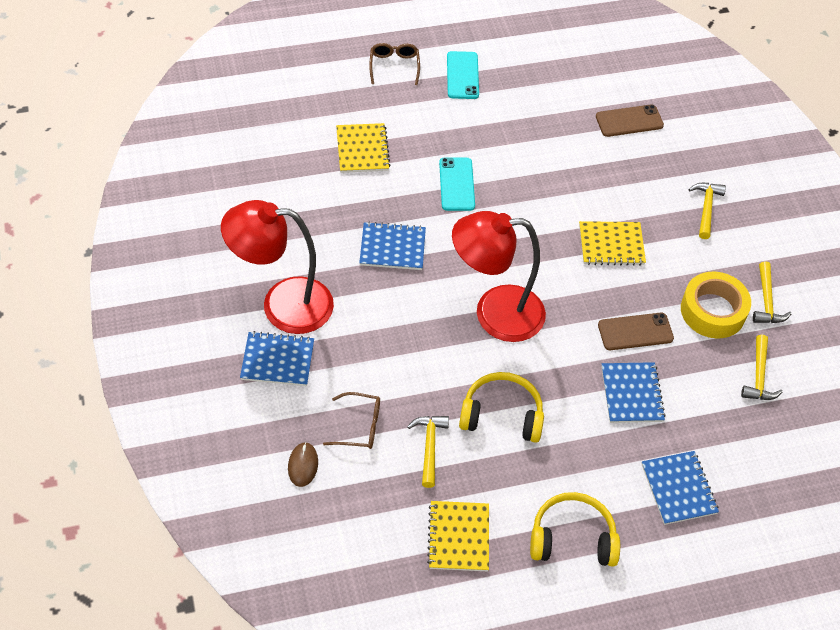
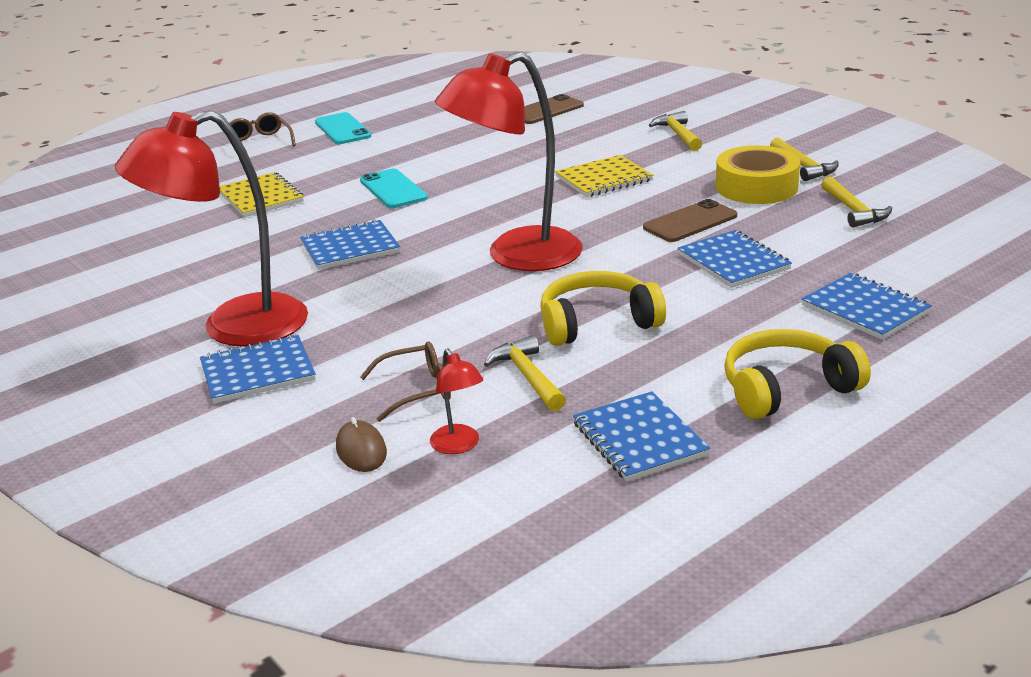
camera: 20 degrees left, 25 degrees down
(357, 490) = (459, 446): none -> red lamp
(458, 537) = (639, 439): yellow notebook -> blue notebook

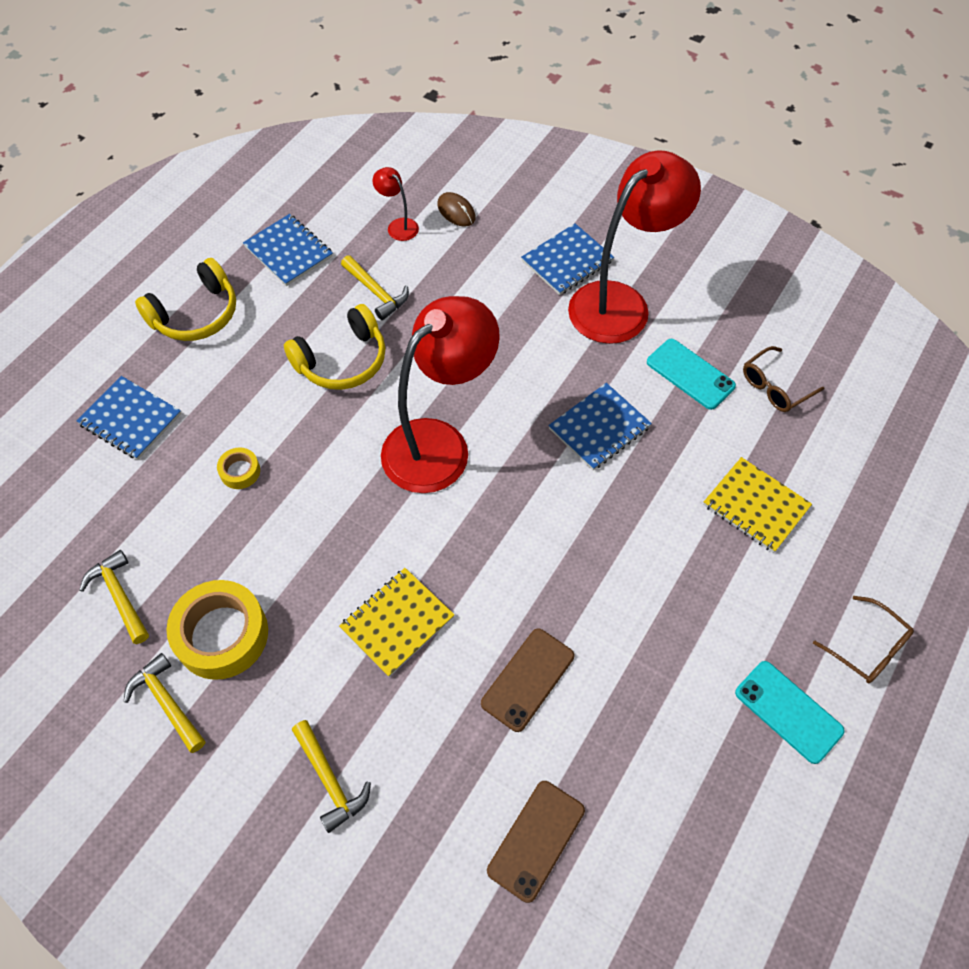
camera: 160 degrees right, 30 degrees up
(393, 189) = (623, 551): turquoise phone -> turquoise phone (690, 374)
(416, 390) = (447, 265): brown glasses -> brown glasses (775, 386)
(690, 222) = (287, 539): brown phone -> brown phone (528, 679)
(733, 261) = (240, 471): blue notebook -> yellow tape

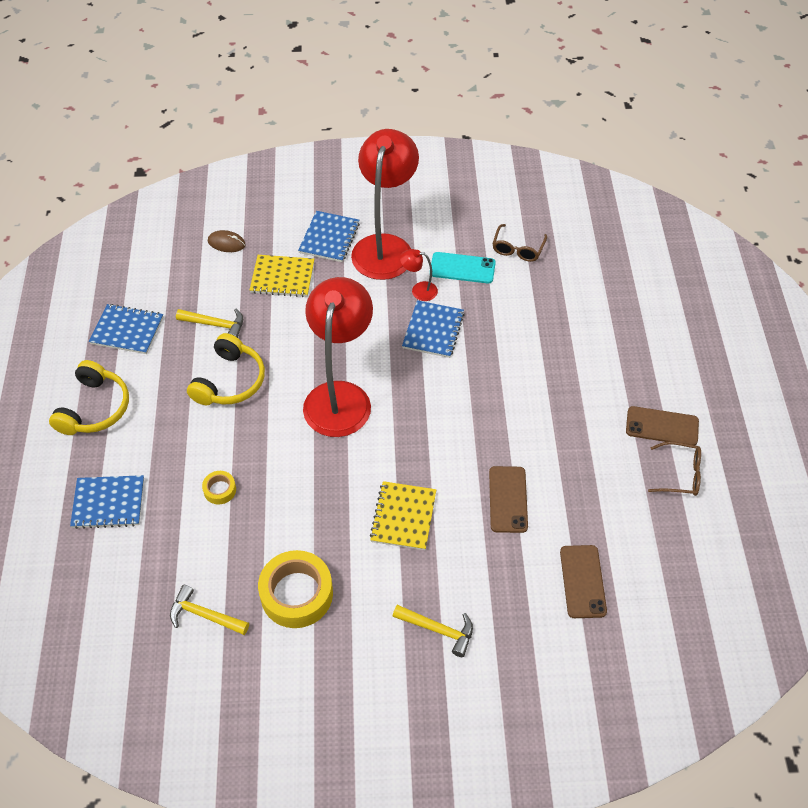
camera: 35 degrees left, 5 degrees down
(167, 702) = (296, 655): yellow hammer -> none
(398, 225) = (193, 273): red lamp -> red lamp (418, 290)
(755, 506) = (559, 324): yellow notebook -> yellow notebook (282, 277)
(788, 711) = (662, 426): turquoise phone -> brown phone
(867, 647) = (676, 367): brown glasses -> brown glasses (679, 474)

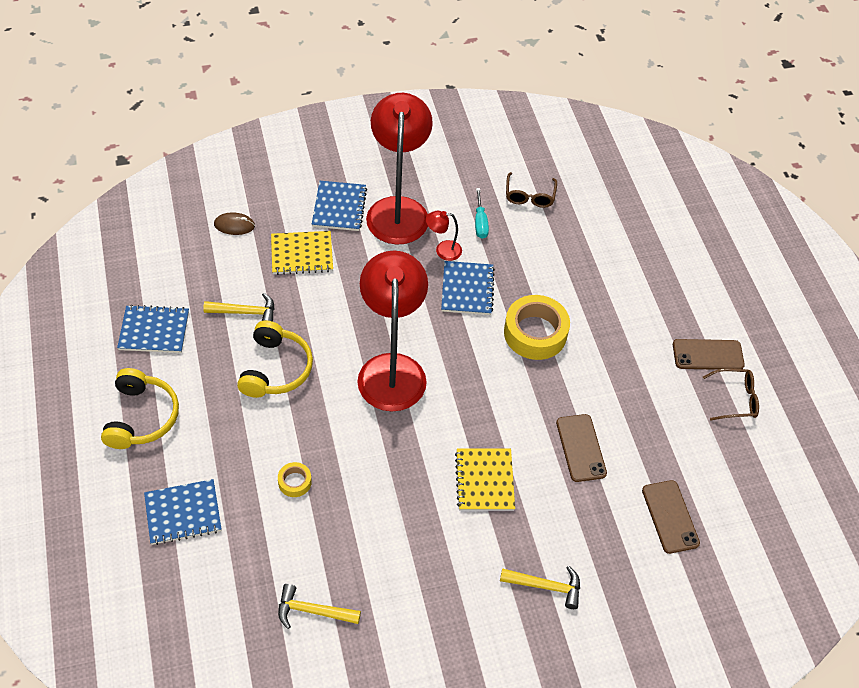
camera: 15 degrees left, 0 degrees up
(296, 594) = (399, 574): yellow tape -> yellow tape (535, 333)
(462, 268) = (480, 222): turquoise phone -> turquoise screwdriver

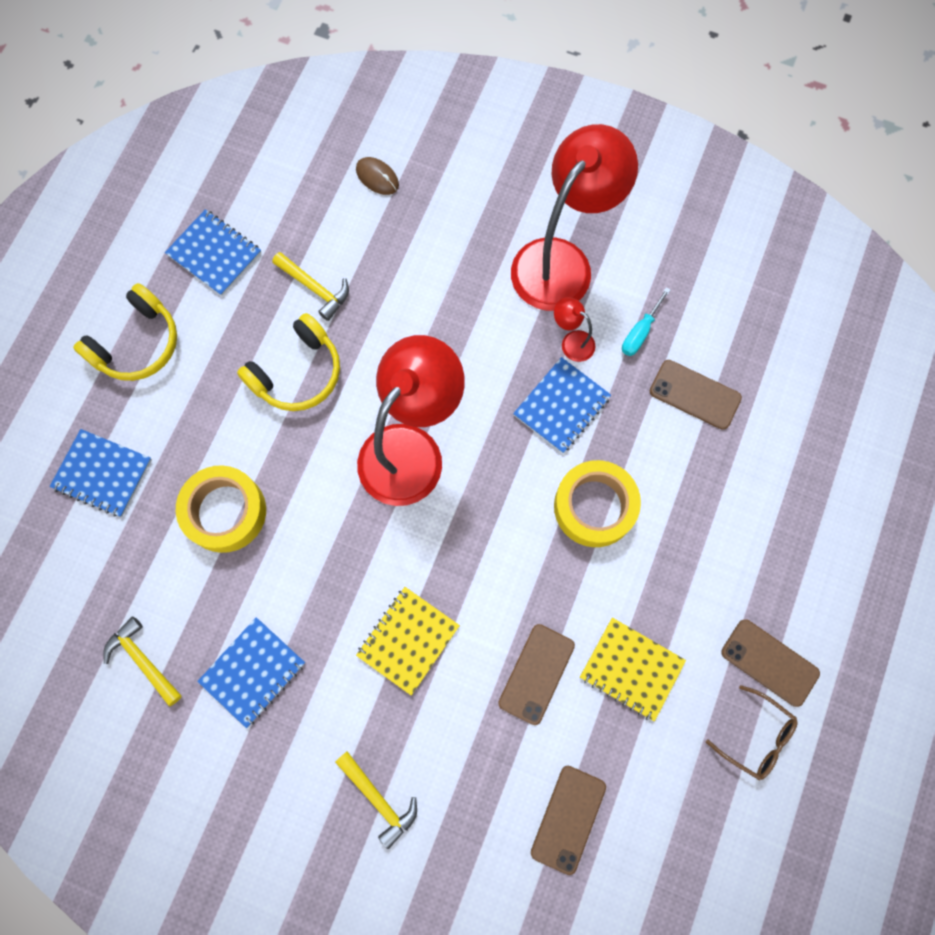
camera: 40 degrees right, 20 degrees up
(294, 482) = (225, 512): yellow tape -> yellow tape, size x2.10
(302, 254) = (420, 254): yellow notebook -> yellow notebook (631, 669)
(339, 207) = (501, 220): blue notebook -> blue notebook (253, 672)
(529, 196) = (723, 332): brown glasses -> none
(542, 238) = (695, 394): none -> brown phone

